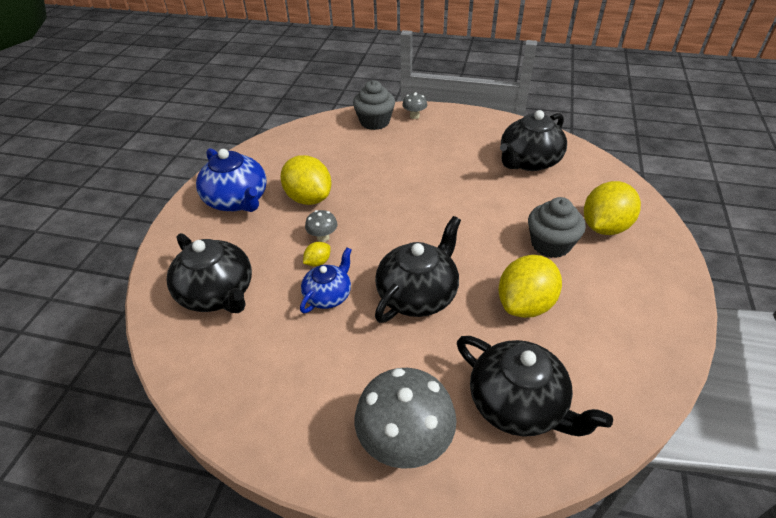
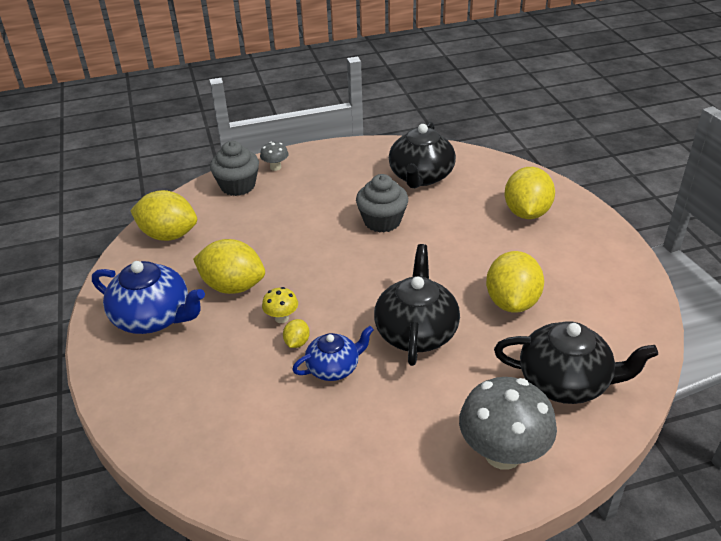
camera: 30 degrees left, 5 degrees down
(217, 293) = (217, 415): black teapot -> none
(297, 143) = (169, 235): none -> yellow lemon
(323, 237) = (281, 318): grey mushroom -> yellow mushroom
(328, 295) = (334, 368): blue teapot -> blue teapot turned 60 degrees clockwise
(550, 244) = (494, 244): grey cupcake -> grey cupcake (382, 221)

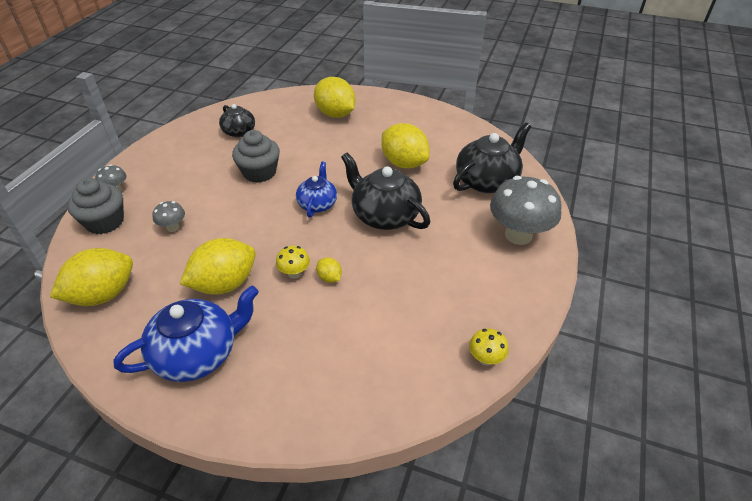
camera: 55 degrees left, 5 degrees up
(266, 220) = (173, 227): none -> grey mushroom
(294, 510) = (485, 358): none -> yellow mushroom
(334, 368) = (375, 271): blue teapot -> blue teapot (317, 204)
(421, 176) = (239, 132): black teapot -> black teapot, size x0.61

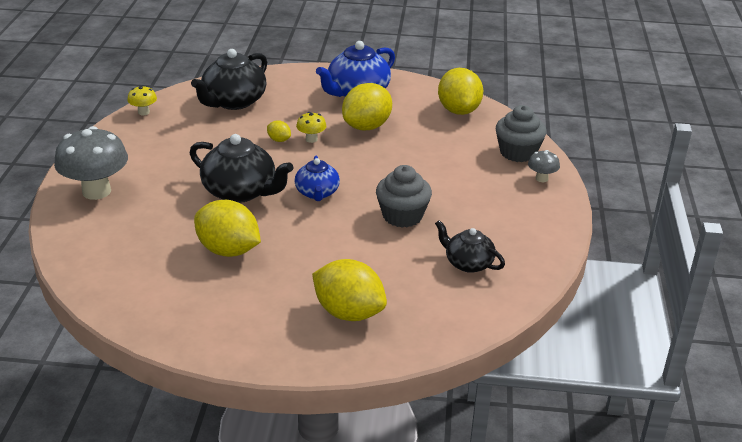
camera: 165 degrees right, 10 degrees down
(103, 294) = (459, 110): yellow lemon -> yellow lemon turned 45 degrees counterclockwise
(173, 227) = (448, 156): grey mushroom -> none
(487, 181) = (120, 242): black teapot -> black teapot (233, 101)

